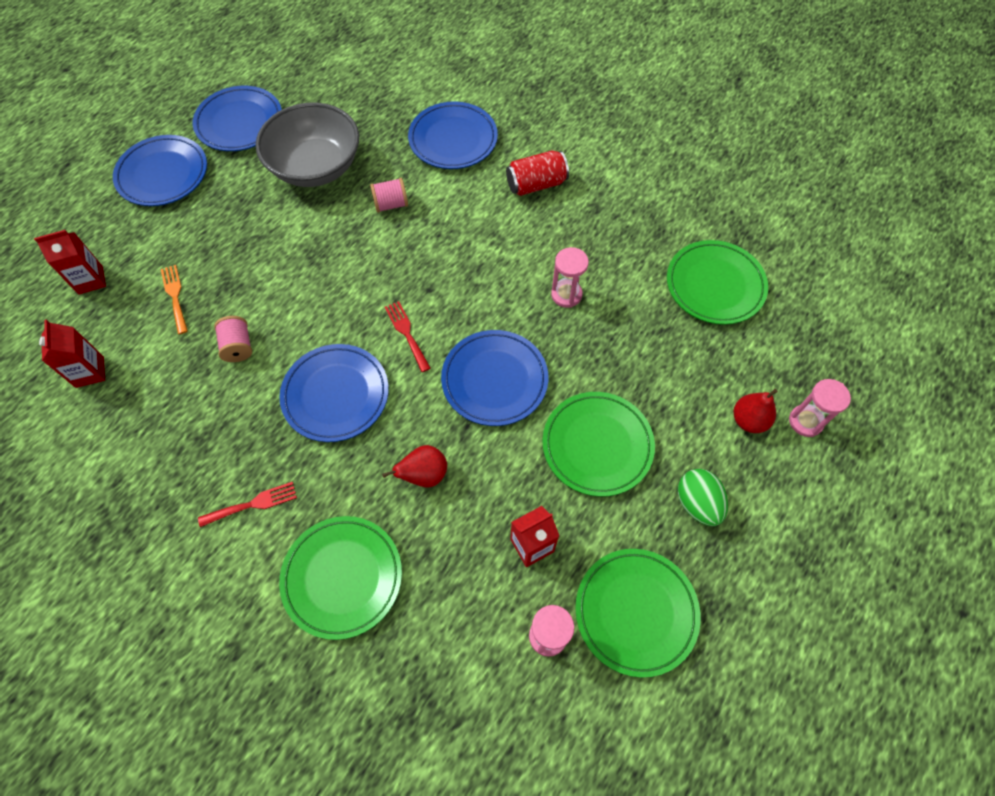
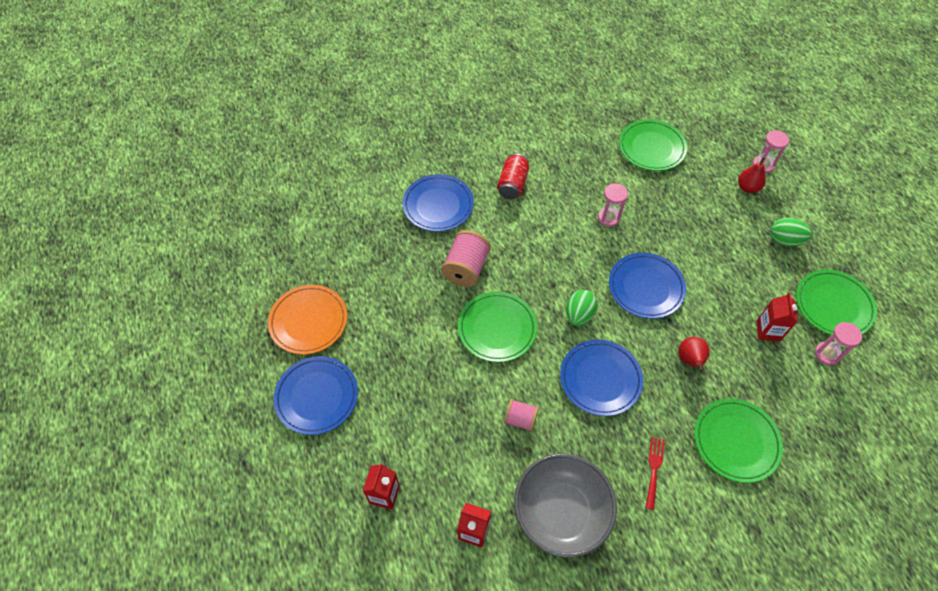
camera: 55 degrees left, 5 degrees down
(175, 296) = (444, 441): orange fork -> none
(239, 123) = (309, 321): blue plate -> orange plate
(316, 167) = (395, 294): grey bowl -> grey bowl (561, 512)
(391, 204) = (466, 269): pink spool -> pink spool, size x1.67
(406, 333) = (579, 315): red fork -> green egg
(597, 445) = (722, 263): green plate -> green plate (497, 328)

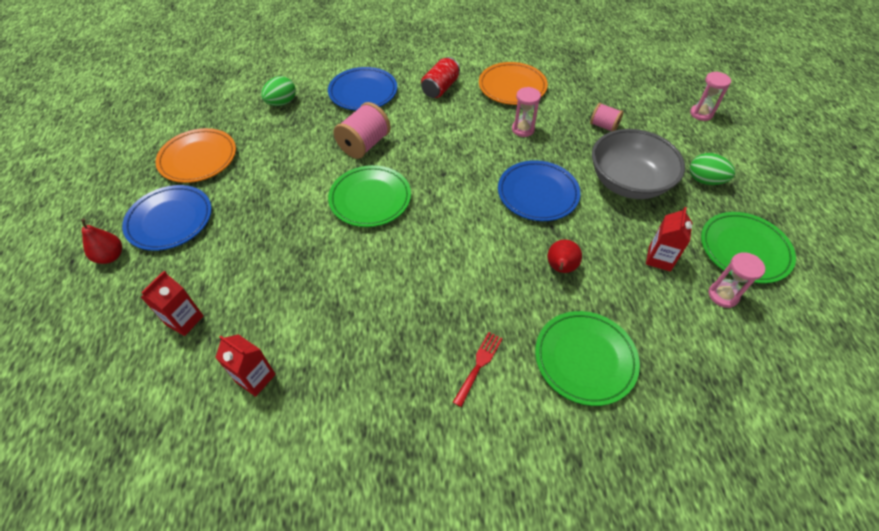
camera: 15 degrees right, 5 degrees down
(520, 419) = (355, 283): pink spool -> pink spool (603, 126)
(561, 512) = (357, 383): grey bowl -> grey bowl (628, 182)
(579, 315) = (458, 204): green egg -> green egg (282, 103)
(581, 169) = (512, 87): none -> orange plate
(600, 379) = (455, 265): blue plate -> none
(651, 148) = (589, 82): green plate -> none
(747, 188) = (678, 129): red pear -> red pear (111, 256)

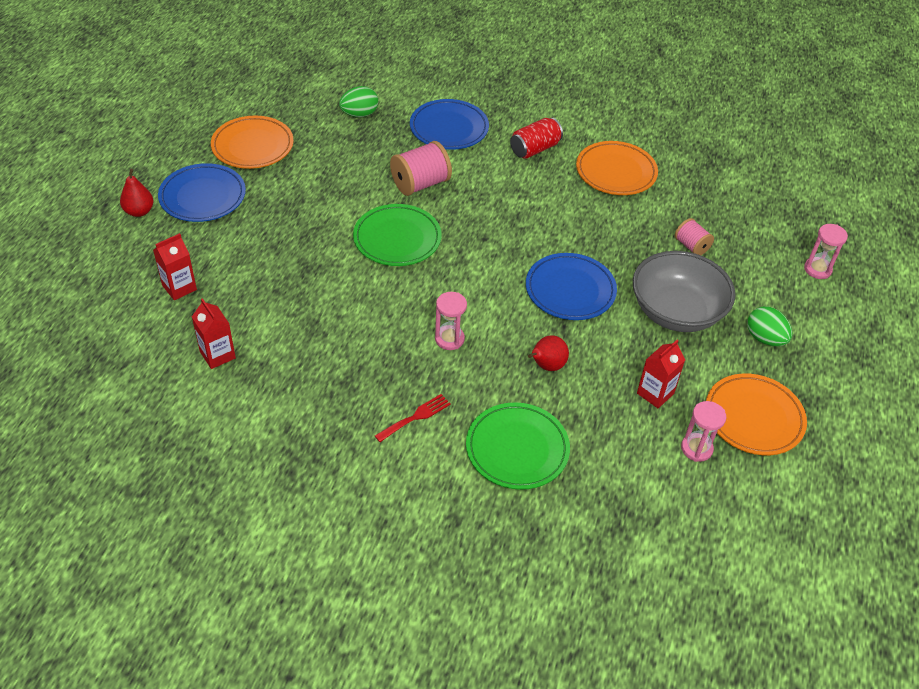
camera: 20 degrees right, 5 degrees down
(523, 129) = (597, 221): pink hourglass -> pink hourglass (449, 339)
(744, 250) = (753, 418): green plate -> orange plate

